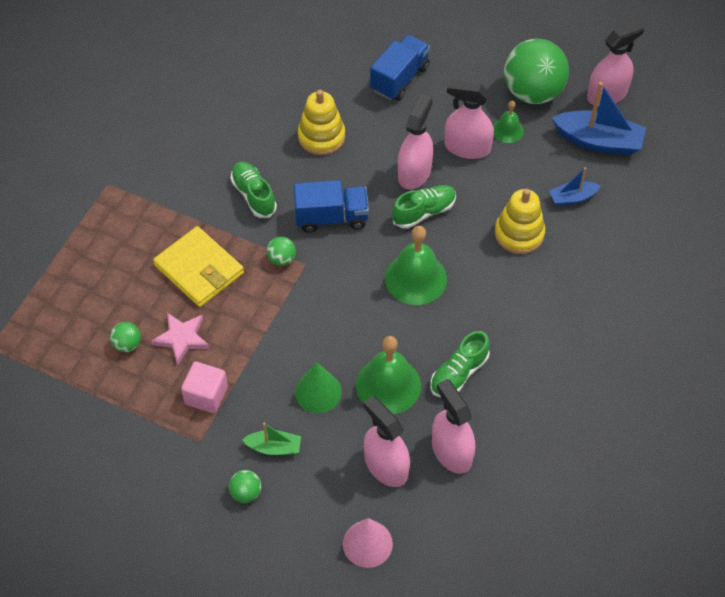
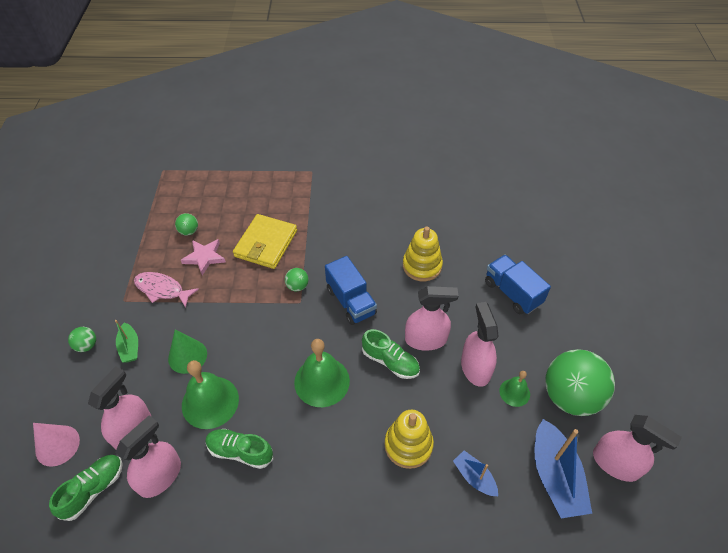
camera: 65 degrees right, 5 degrees down
(206, 395) = (162, 289): pink cube -> pink fish
(253, 195) = (345, 248): green shoe -> green shoe (93, 489)
(399, 78) = (512, 293): blue truck -> blue truck turned 135 degrees counterclockwise

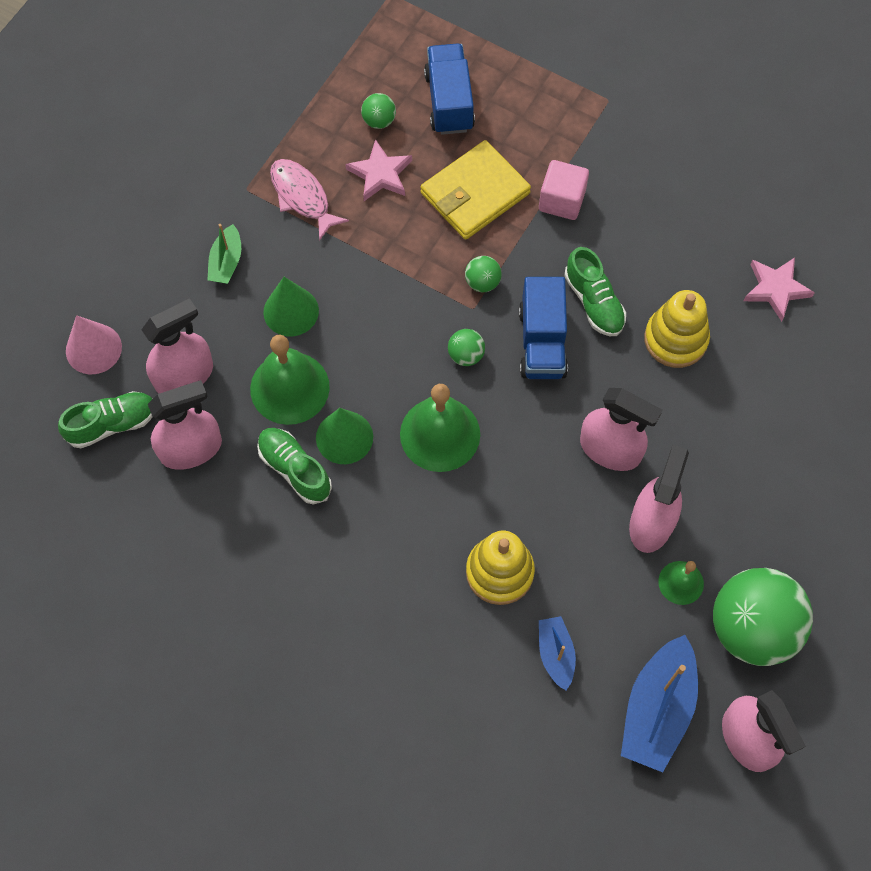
camera: 30 degrees right, 15 degrees up
(87, 345) = (176, 232): green ball -> green ball (466, 355)
(262, 414) = (344, 437): none -> green cone
(316, 226) = (562, 200): none -> pink cube
(390, 361) = (543, 454): green shoe -> green shoe (594, 302)
(455, 219) = (776, 289): none -> pink star
(512, 293) = (779, 447): blue truck -> blue truck (449, 102)

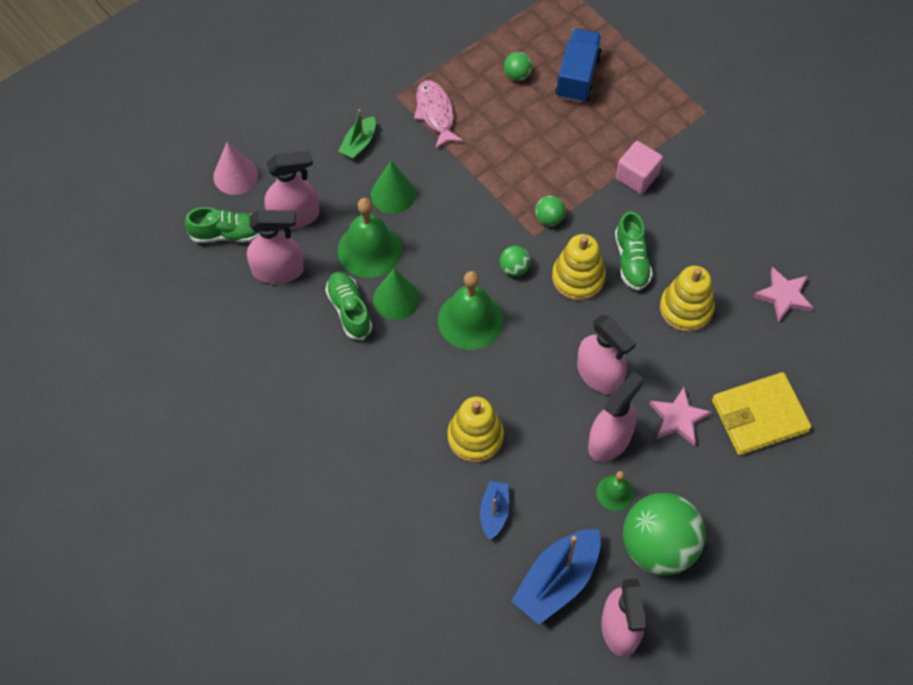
camera: 20 degrees right, 5 degrees down
(380, 174) = (502, 114): pink star -> pink star (678, 418)
(475, 193) = (570, 150): yellow wallet -> yellow wallet (759, 416)
(542, 342) = (578, 278): blue truck -> yellow stacking toy

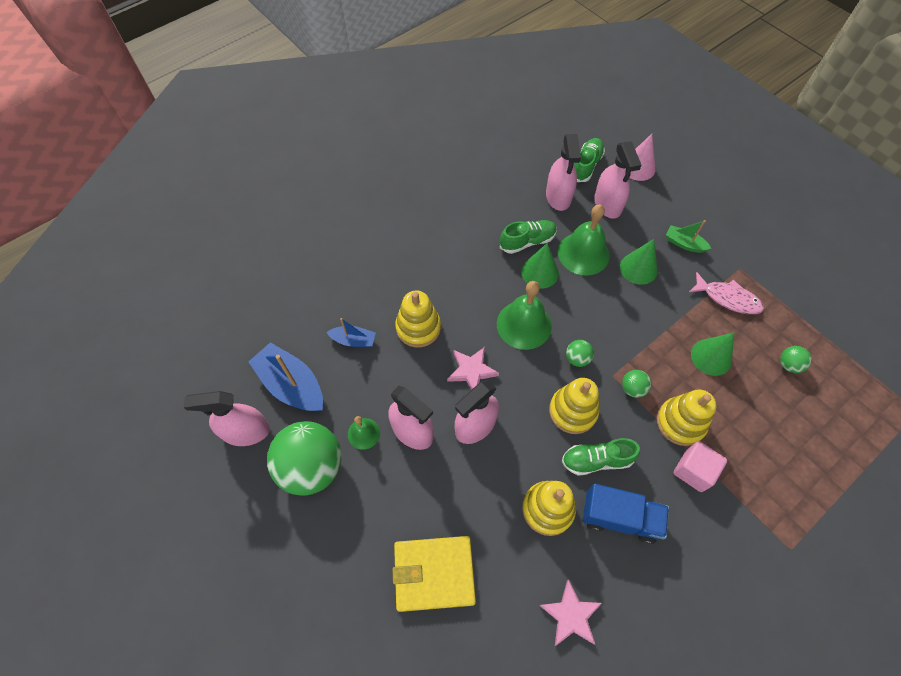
camera: 90 degrees right, 0 degrees up
(227, 234) = (586, 165): green shoe -> green shoe turned 150 degrees counterclockwise
(435, 113) = (728, 298): pink fish -> pink fish turned 45 degrees clockwise
(509, 141) = (711, 357): none -> green cone
(577, 76) = (802, 419): blue truck -> blue truck (619, 517)
(586, 180) = (680, 422): none -> yellow stacking toy
(678, 418) = (432, 493): pink star -> pink star (471, 371)
(759, 416) = (434, 573): yellow wallet -> yellow wallet turned 75 degrees counterclockwise

